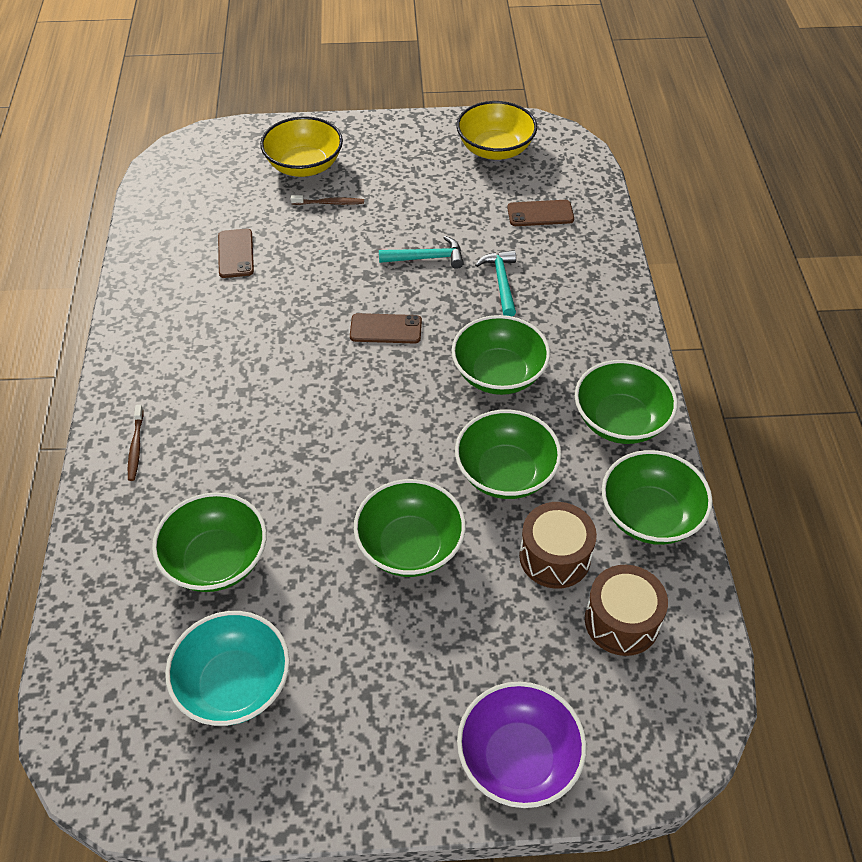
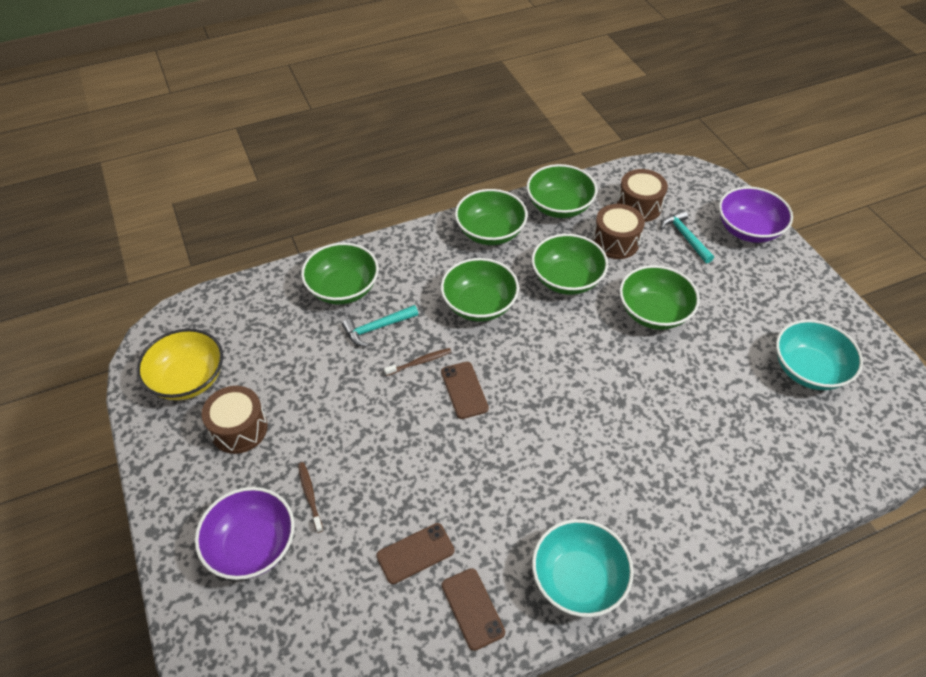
camera: 110 degrees left, 0 degrees up
(136, 447) = (681, 524): brown toothbrush -> brown toothbrush (419, 362)
(141, 349) = (578, 579): none -> turquoise bowl
(216, 560) = (737, 418): green bowl -> green bowl (343, 288)
(304, 166) = (252, 545): yellow bowl -> purple bowl
(422, 172) = (239, 429): none -> brown drum
(427, 258) = (365, 388): turquoise hammer -> turquoise hammer (685, 237)
(540, 213) = (279, 323): brown phone -> brown phone (472, 608)

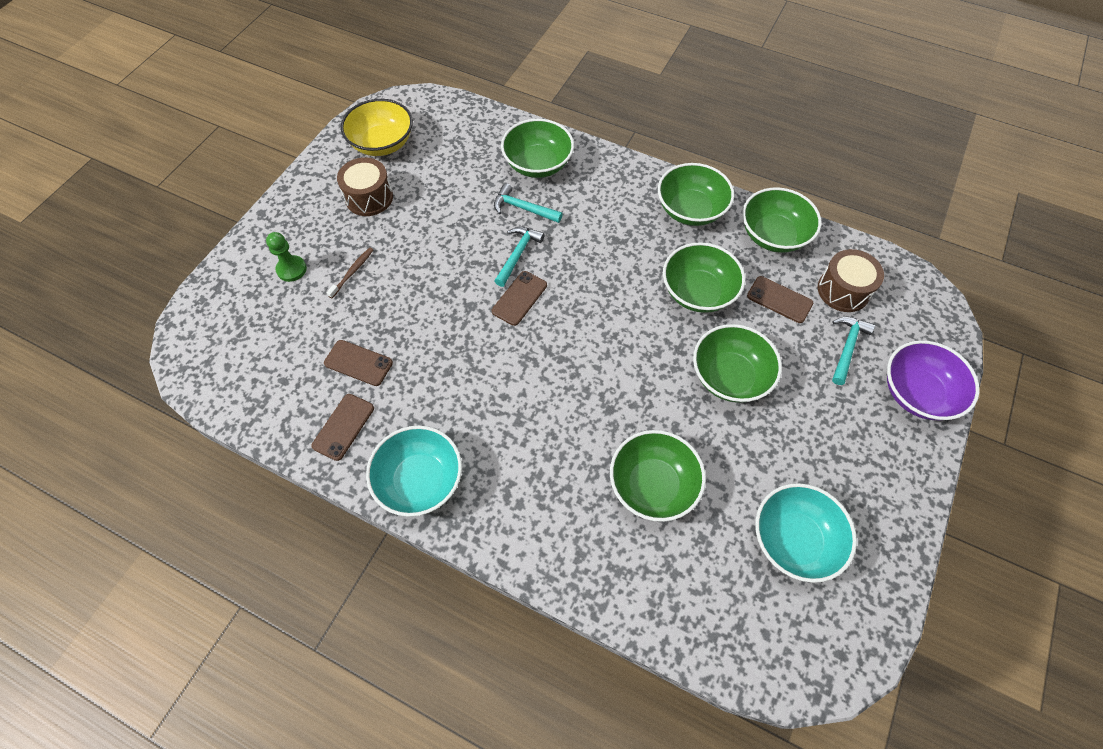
camera: 50 degrees right, 10 degrees up
(252, 545) = (291, 269): purple bowl -> green pawn
(419, 362) = (518, 254): brown toothbrush -> turquoise hammer
(479, 305) = (609, 253): green bowl -> green bowl (653, 485)
(615, 242) = (779, 299): brown drum -> brown phone

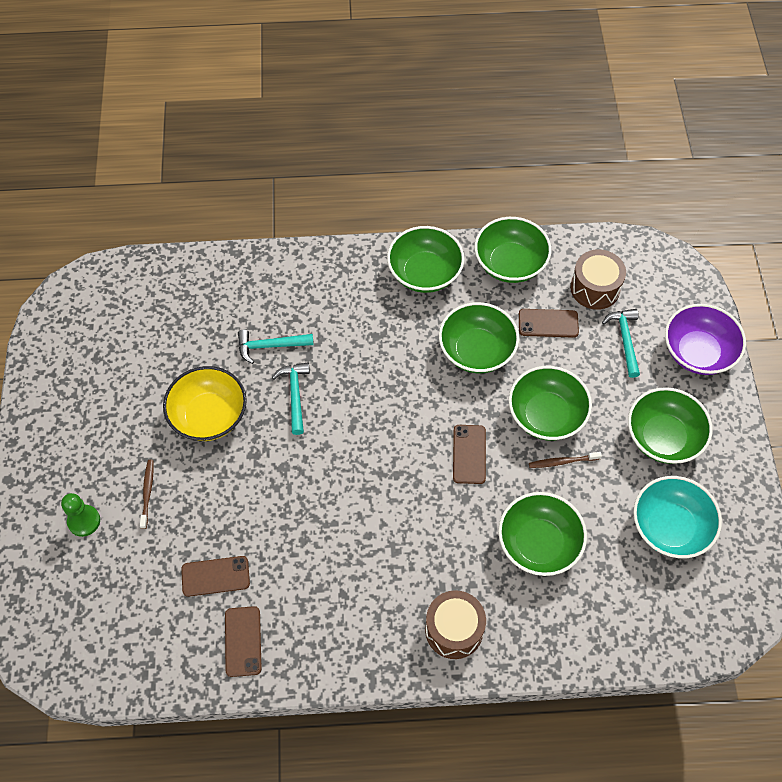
camera: 30 degrees left, 0 degrees up
(369, 197) = (110, 409): brown drum -> brown drum (454, 630)
(382, 143) = (83, 344): yellow bowl -> yellow bowl (209, 416)
(420, 480) = (344, 649): turquoise bowl -> none
(519, 298) = (324, 437): brown phone -> brown phone (469, 454)
(538, 164) = (255, 293): green bowl -> green bowl (663, 437)
(720, 424) = (562, 462): none -> brown toothbrush

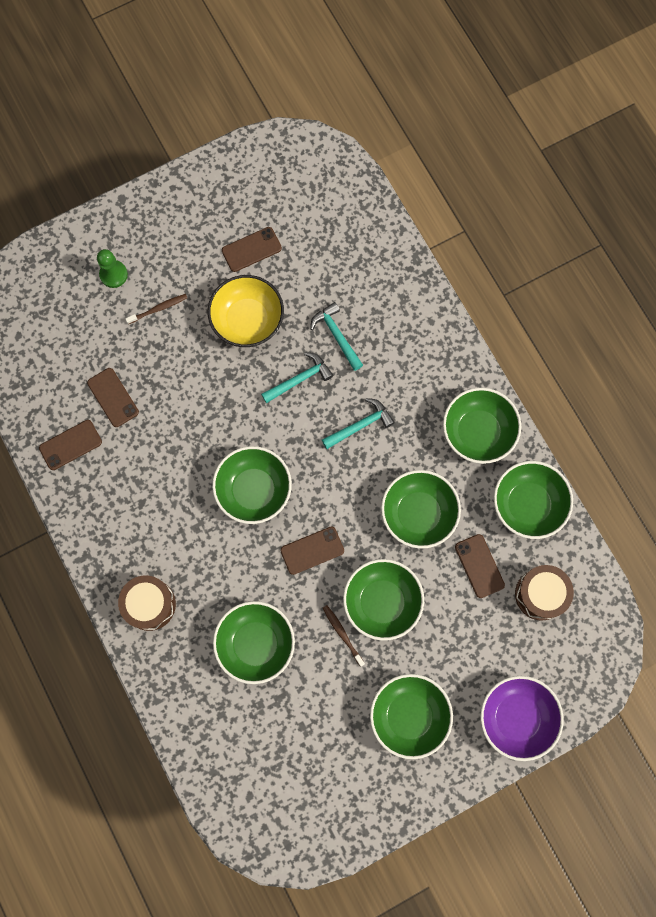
camera: 65 degrees right, 15 degrees up
(140, 382) = (251, 249): none -> brown phone
(383, 481) = (253, 490): none -> green bowl
(625, 340) = (496, 643): turquoise hammer -> turquoise hammer (360, 425)
(670, 527) = (322, 752): turquoise bowl -> none

